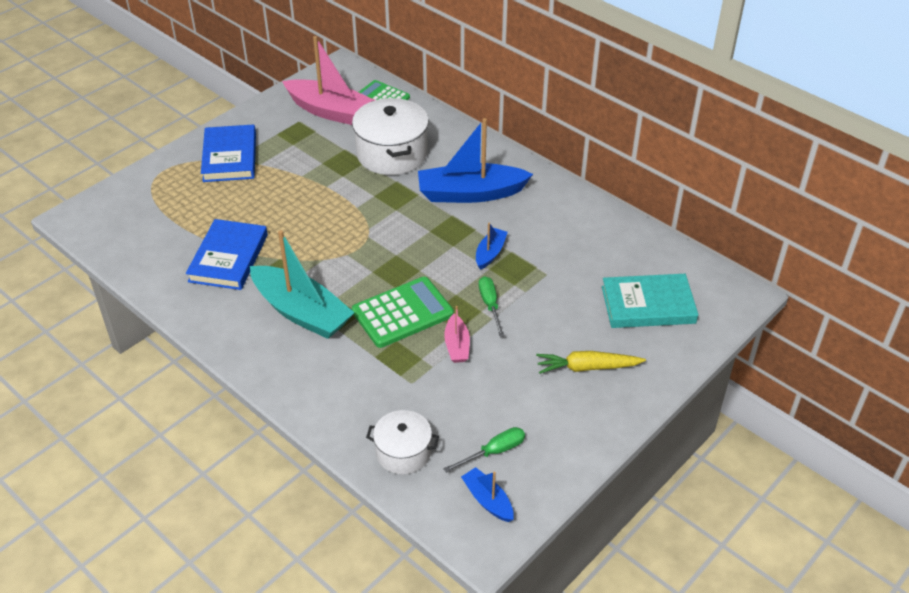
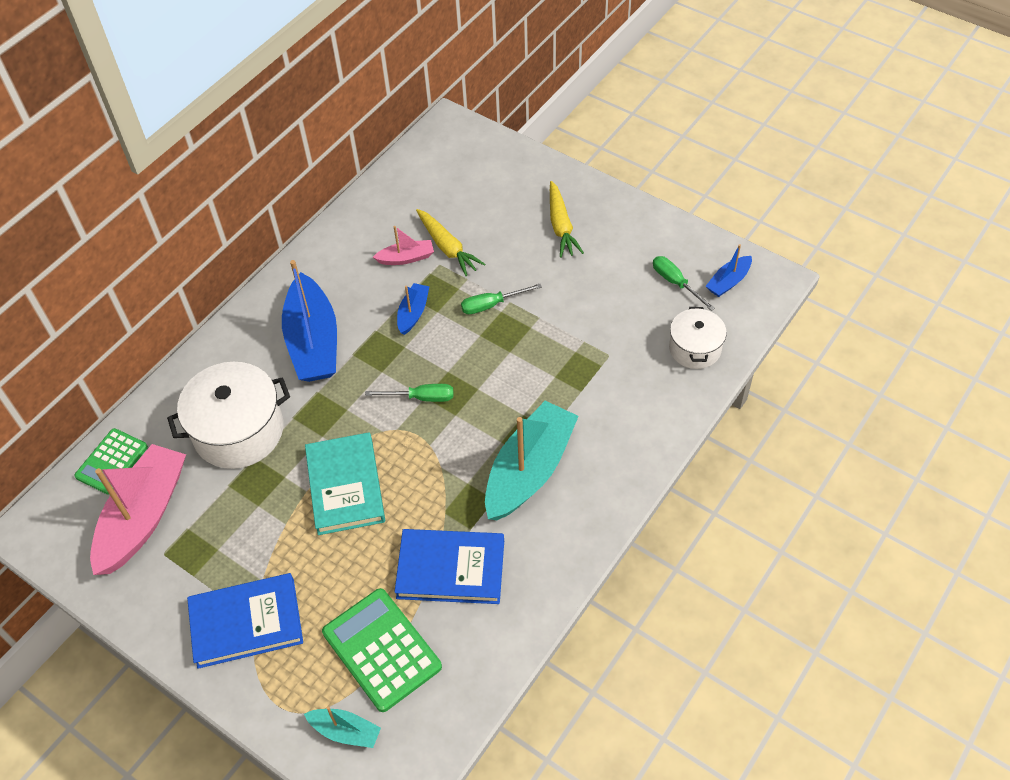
camera: 95 degrees left, 10 degrees up
(129, 199) = (345, 731): none -> turquoise boat
(396, 252) = (421, 397): none -> green screwdriver
(402, 313) = (515, 377): green calculator -> green calculator (381, 649)
(457, 345) = (552, 325): pink boat -> pink boat (406, 258)
(490, 253) = (413, 313): blue boat -> blue boat turned 90 degrees clockwise
(567, 281) = (447, 247): none -> yellow carrot
(648, 305) = (472, 187): turquoise book -> turquoise book (345, 486)

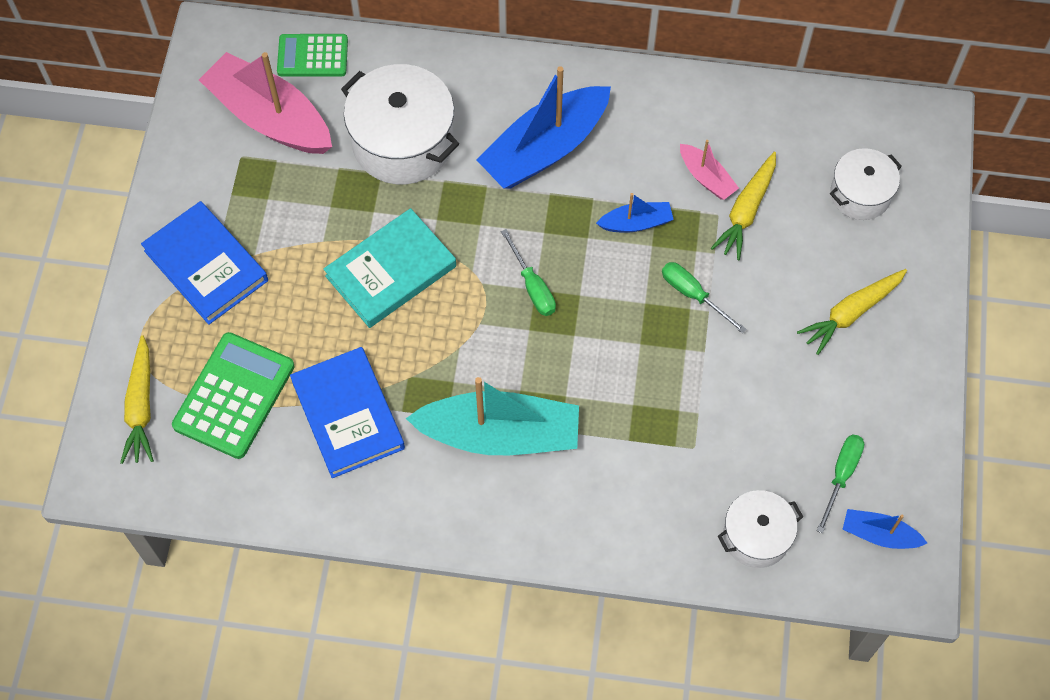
camera: 60 degrees right, 10 degrees up
(143, 516) = (269, 117): pink boat -> pink boat turned 135 degrees counterclockwise
(345, 731) = (141, 407): turquoise boat -> yellow carrot
(477, 183) = (860, 194): none -> white pot

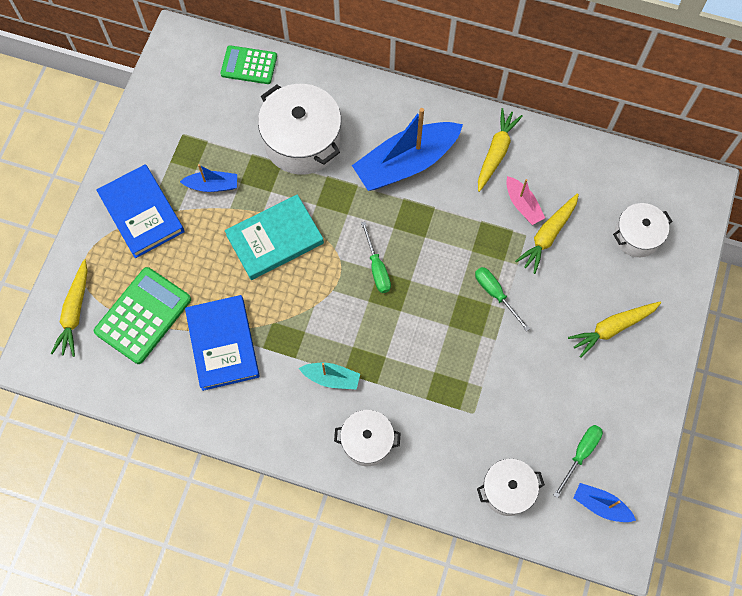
camera: 10 degrees right, 5 degrees up
(269, 117) = (209, 107): pink boat -> none
(500, 434) = (331, 378): turquoise boat -> turquoise boat, size x0.48
(562, 506) = (367, 441): none -> white pot
(636, 223) = (463, 231): blue boat -> blue boat (212, 185)
(659, 117) = (496, 152): none -> yellow carrot

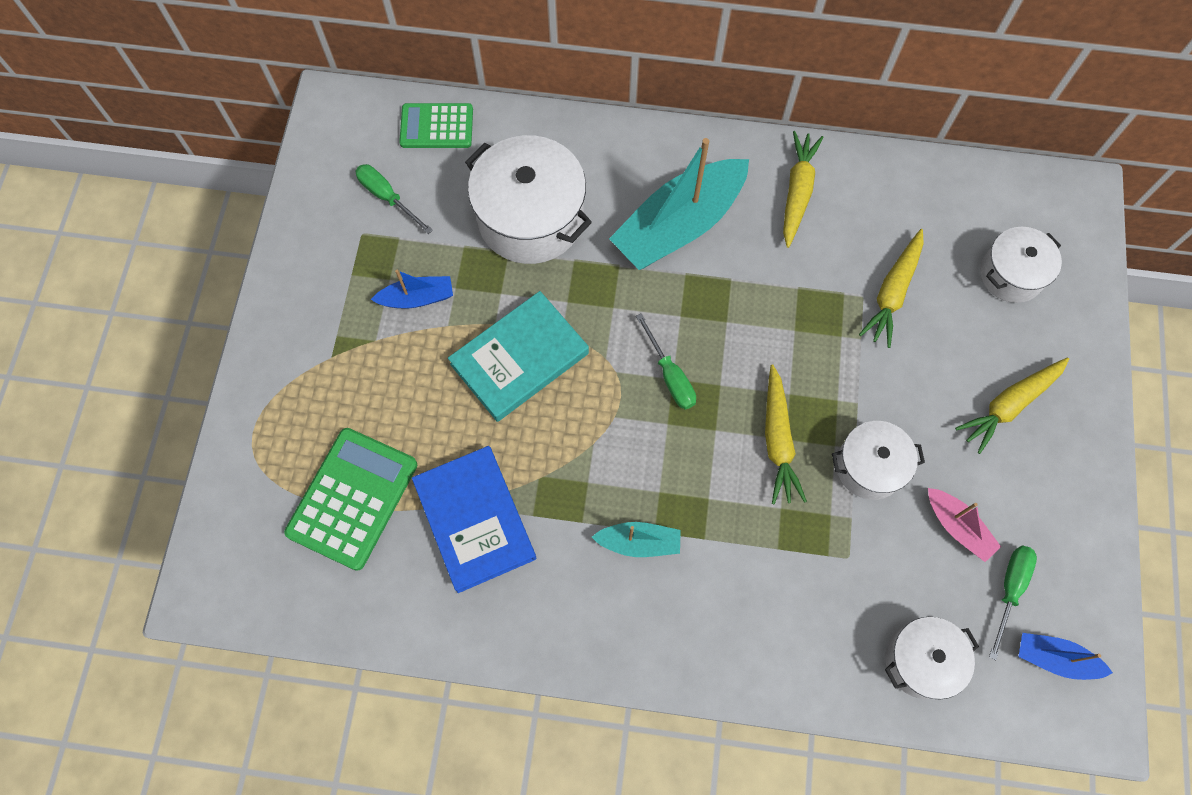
camera: 10 degrees left, 0 degrees up
(75, 312) = (252, 511): yellow carrot -> yellow carrot (778, 440)
(142, 213) = (324, 352): blue book -> none
(367, 441) = (708, 625): white pot -> white pot (869, 467)
(406, 163) = (679, 225): blue boat -> turquoise boat
(495, 294) = (840, 385): green screwdriver -> green screwdriver (387, 197)
(522, 205) = (849, 256): pink boat -> pink boat (957, 527)

